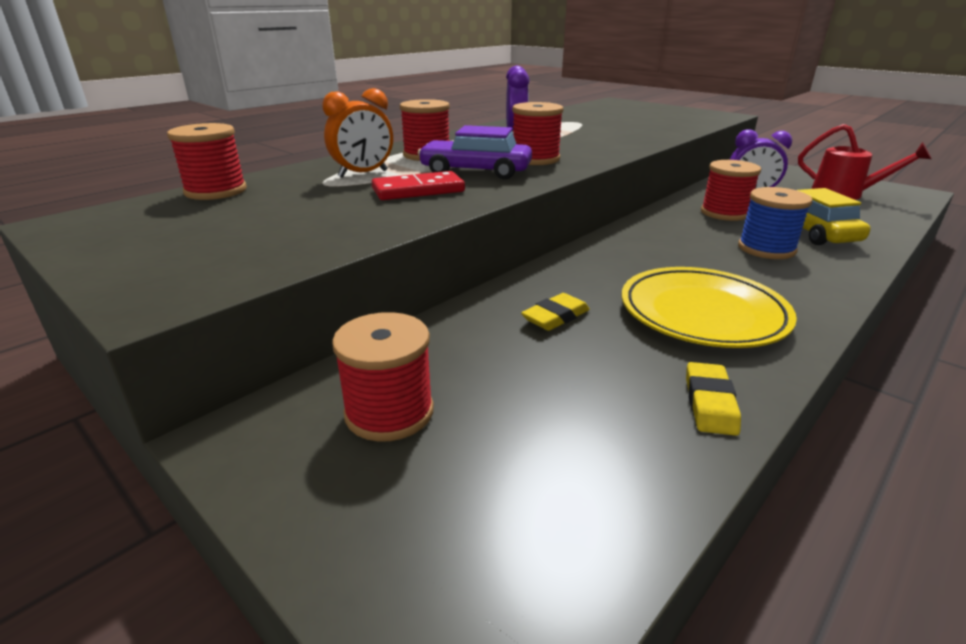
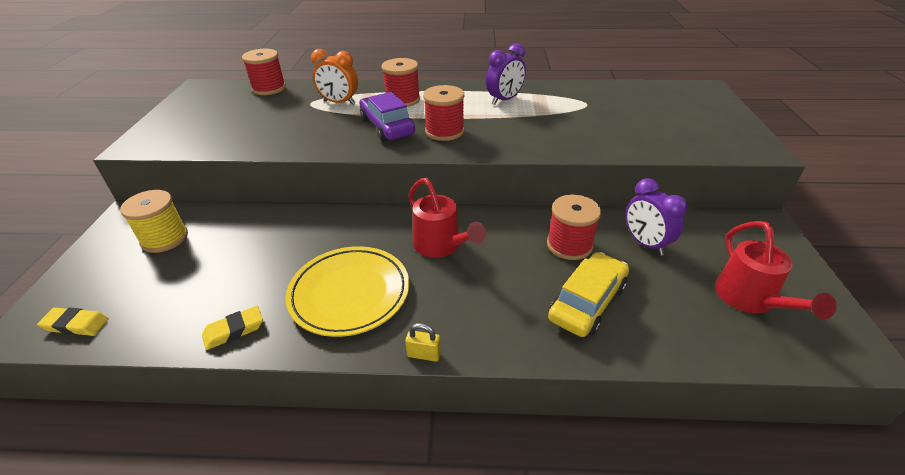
camera: 50 degrees right, 10 degrees up
(389, 412) = (164, 238): red spool -> yellow spool
(418, 190) = (327, 128): red domino -> none
(555, 317) = (294, 242): yellow eraser -> yellow eraser (76, 324)
(666, 252) = (441, 246): none -> red watering can
(766, 249) = (508, 289): blue spool -> none
(838, 306) = (424, 354): none -> yellow padlock

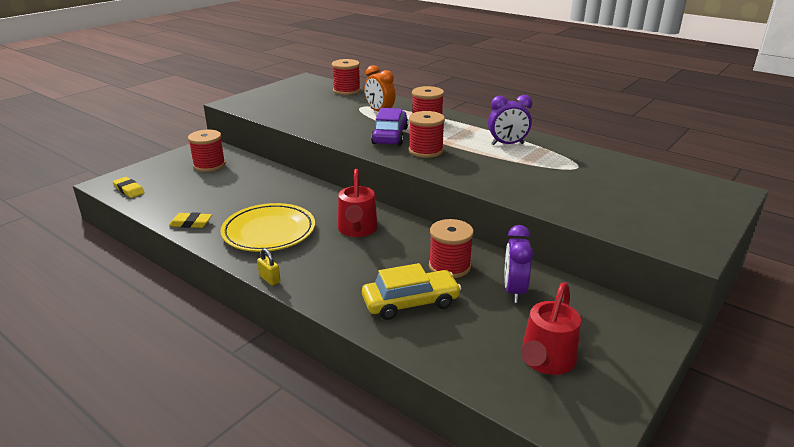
camera: 35 degrees right, 10 degrees down
(164, 238) = (209, 165): yellow spool -> red spool

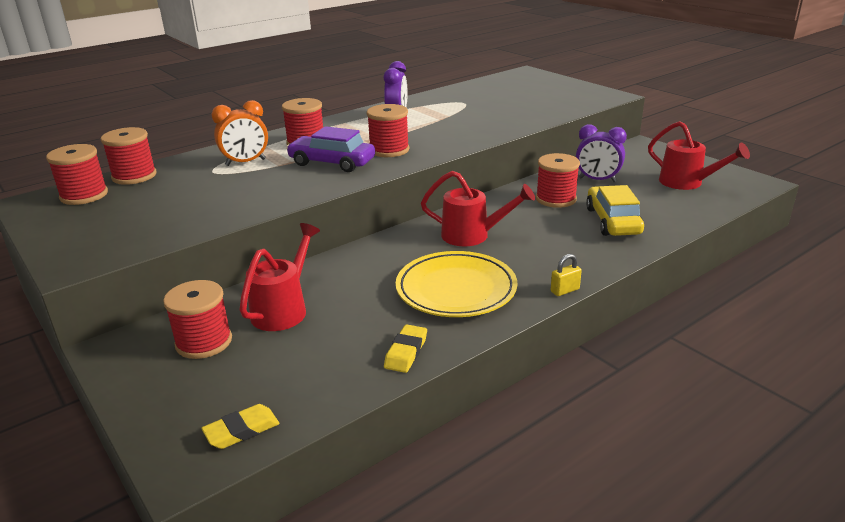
camera: 75 degrees left, 0 degrees up
(243, 179) = (284, 309): none -> red watering can
(316, 86) = (84, 195): none -> red spool

